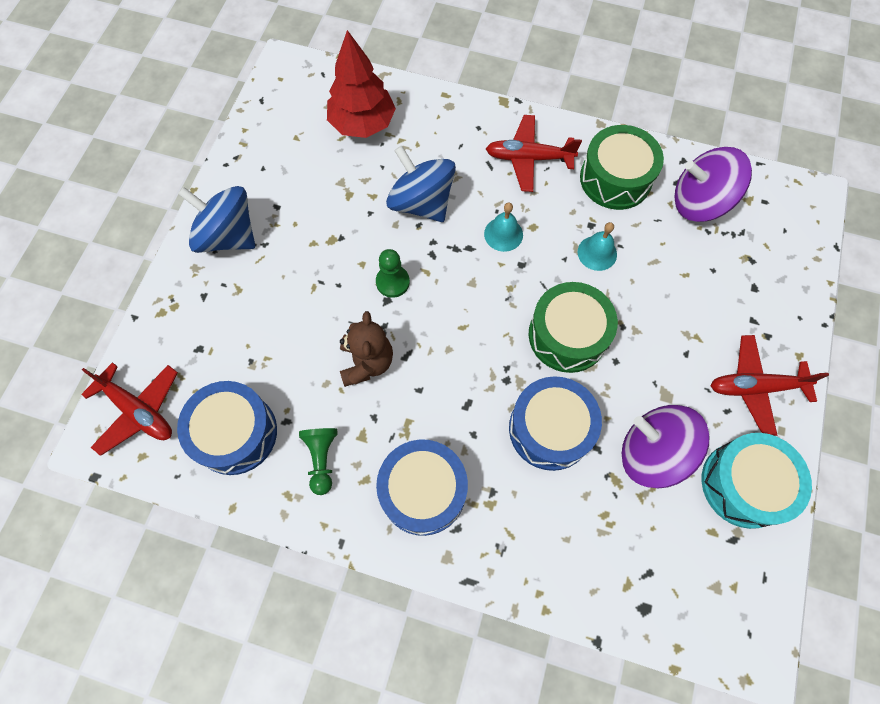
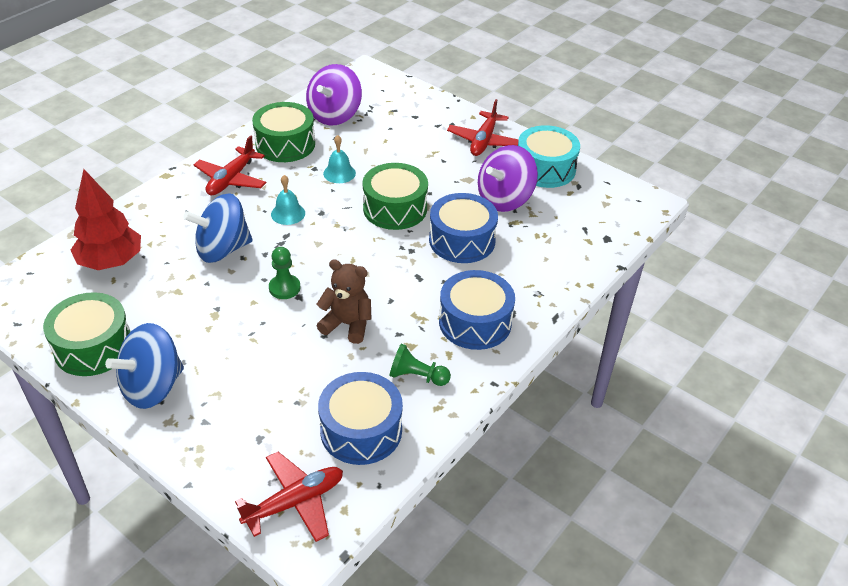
camera: 70 degrees left, 25 degrees down
(256, 168) = (93, 347): none -> green drum

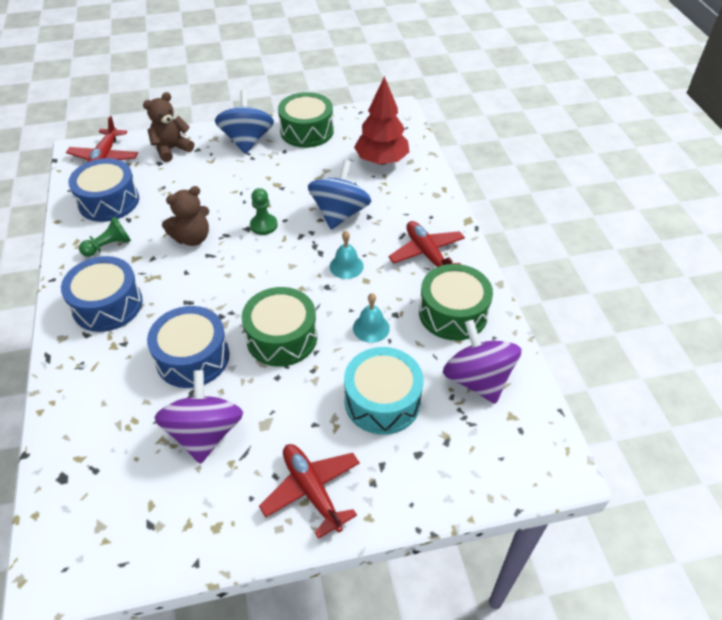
camera: 130 degrees right, 5 degrees up
(224, 446) = (171, 149): none -> brown teddy bear
(545, 169) = (208, 515): turquoise drum -> turquoise drum (382, 401)

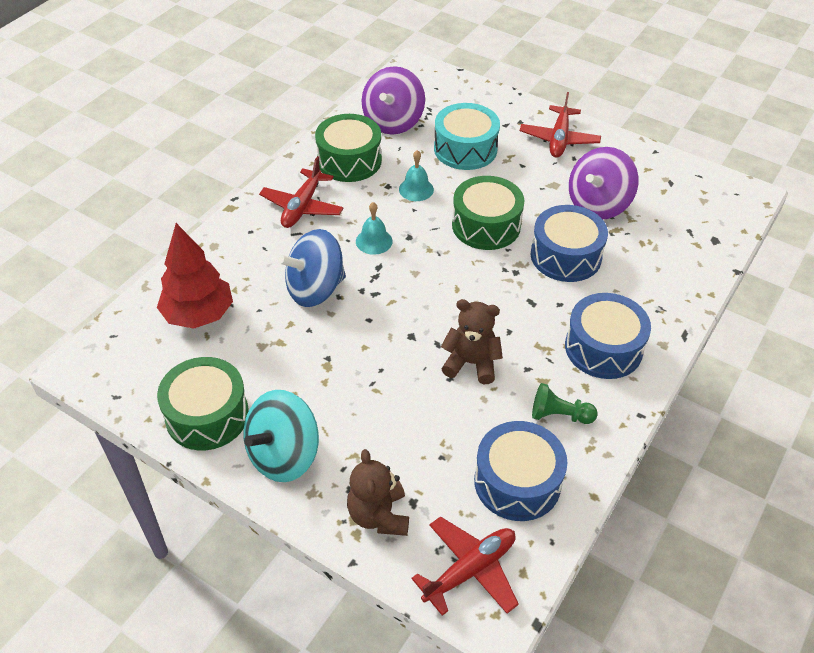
camera: 135 degrees left, 0 degrees up
(171, 149) = (379, 515): brown teddy bear -> brown teddy bear turned 75 degrees clockwise
(247, 141) = (284, 455): blue spinning top -> turquoise spinning top
(264, 225) = (393, 328): green pawn -> none

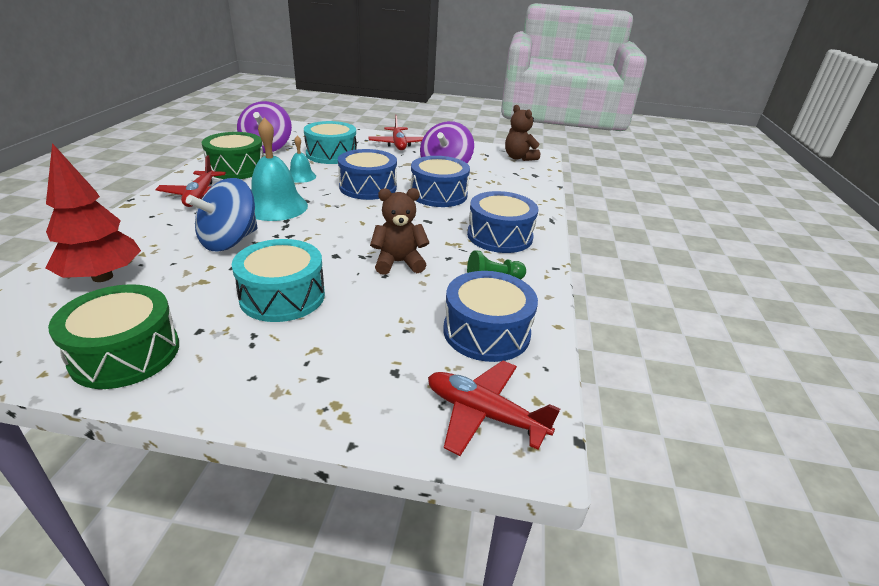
camera: 25 degrees left, 15 degrees down
(284, 455) = (232, 367): turquoise spinning top -> none
(345, 382) = (282, 296): none -> turquoise drum
(374, 241) = (276, 206): turquoise bell -> turquoise bell, size x1.87
(379, 515) = (363, 392): brown teddy bear -> brown teddy bear (519, 158)
(470, 570) = (484, 414): red plane -> red plane turned 90 degrees counterclockwise
(486, 225) = (368, 187): green drum -> blue drum

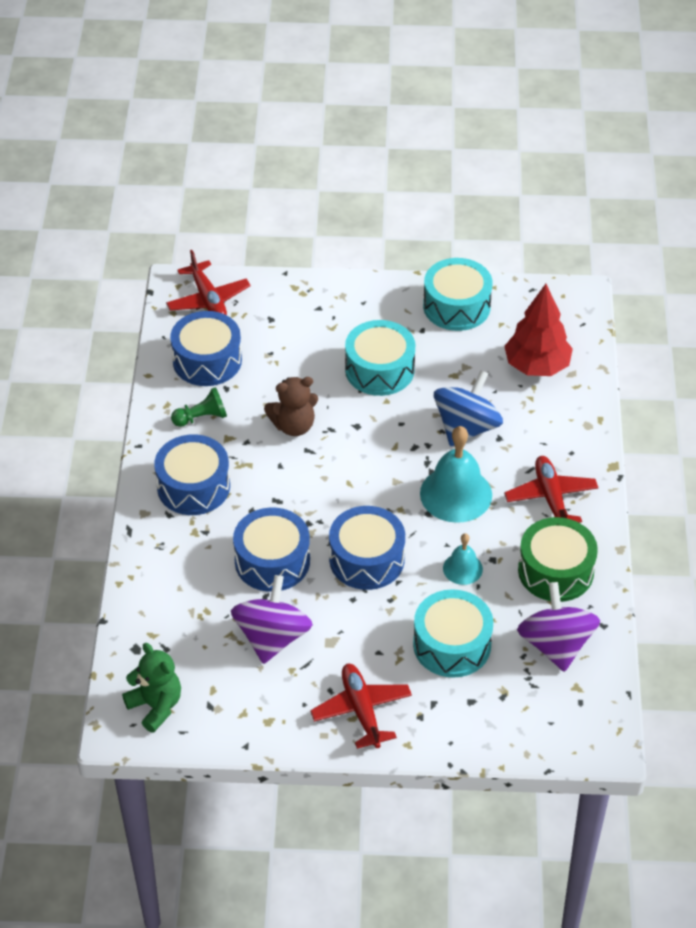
camera: 175 degrees right, 15 degrees up
(125, 353) = (456, 306): green drum -> turquoise drum
(484, 414) = (208, 299): red plane -> red plane turned 45 degrees clockwise
(519, 158) = (156, 706): brown teddy bear -> green teddy bear

